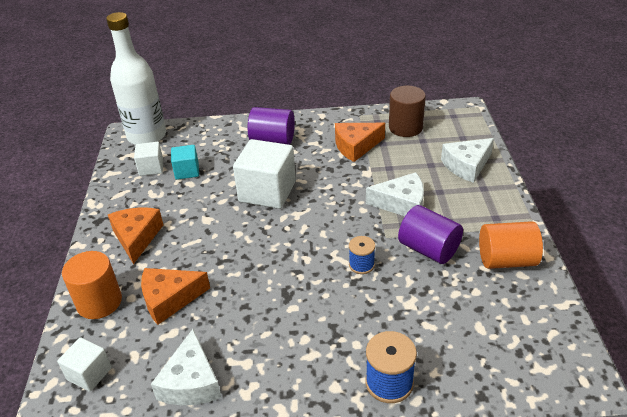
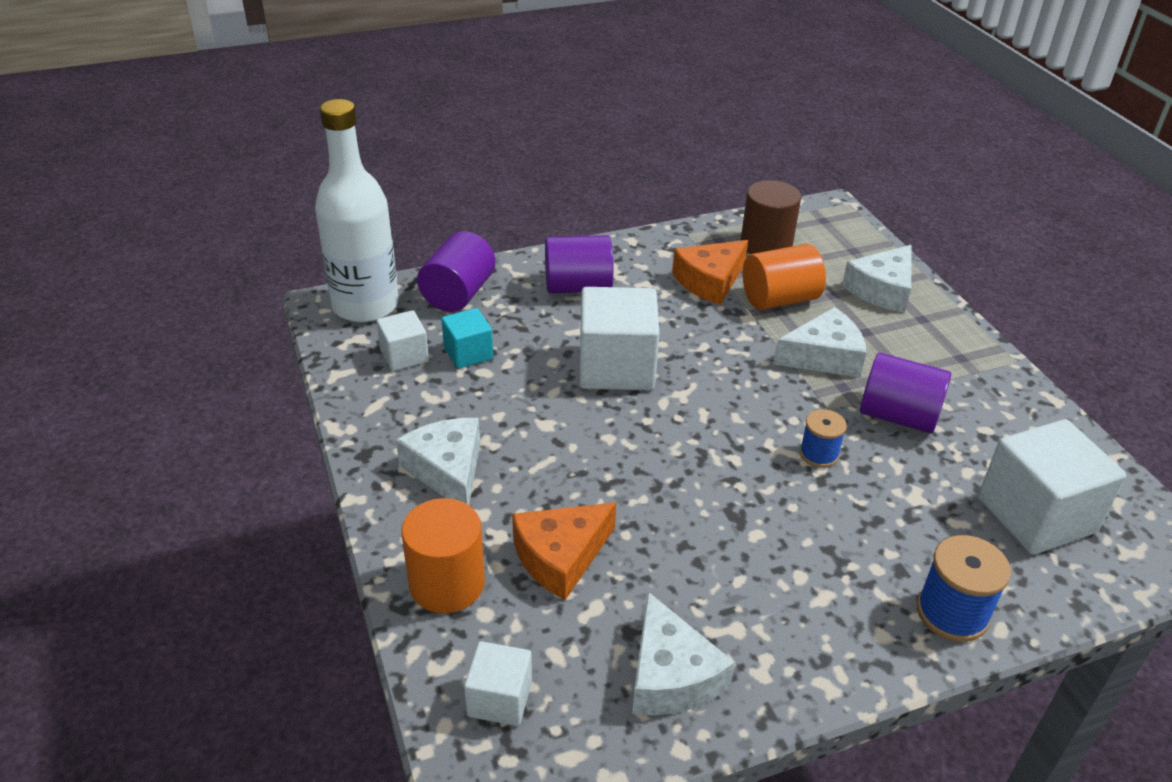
camera: 20 degrees left, 0 degrees up
(137, 237) = (447, 470): orange cheese -> white cheese
(201, 136) = (458, 294): none -> purple cylinder
(486, 331) = (1035, 515): none -> white cube
(506, 260) = (1007, 414): orange cylinder -> orange cylinder (779, 299)

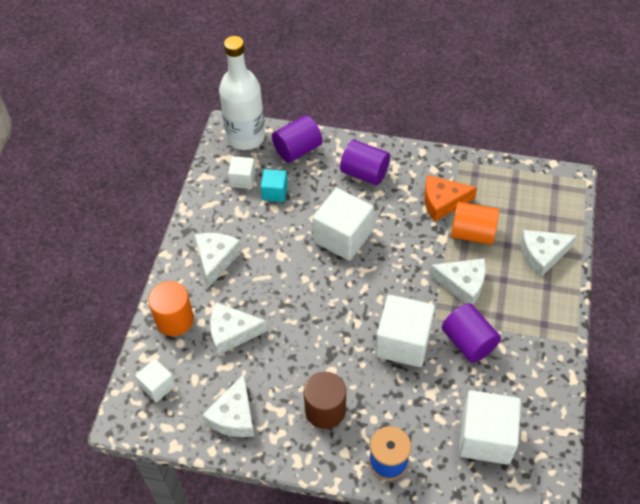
camera: 35 degrees right, 15 degrees up
(560, 557) = (232, 332): orange cheese -> white cheese
(766, 245) = (500, 190): brown cylinder -> brown cylinder (325, 410)
(819, 454) = (403, 342): blue spool -> white cube

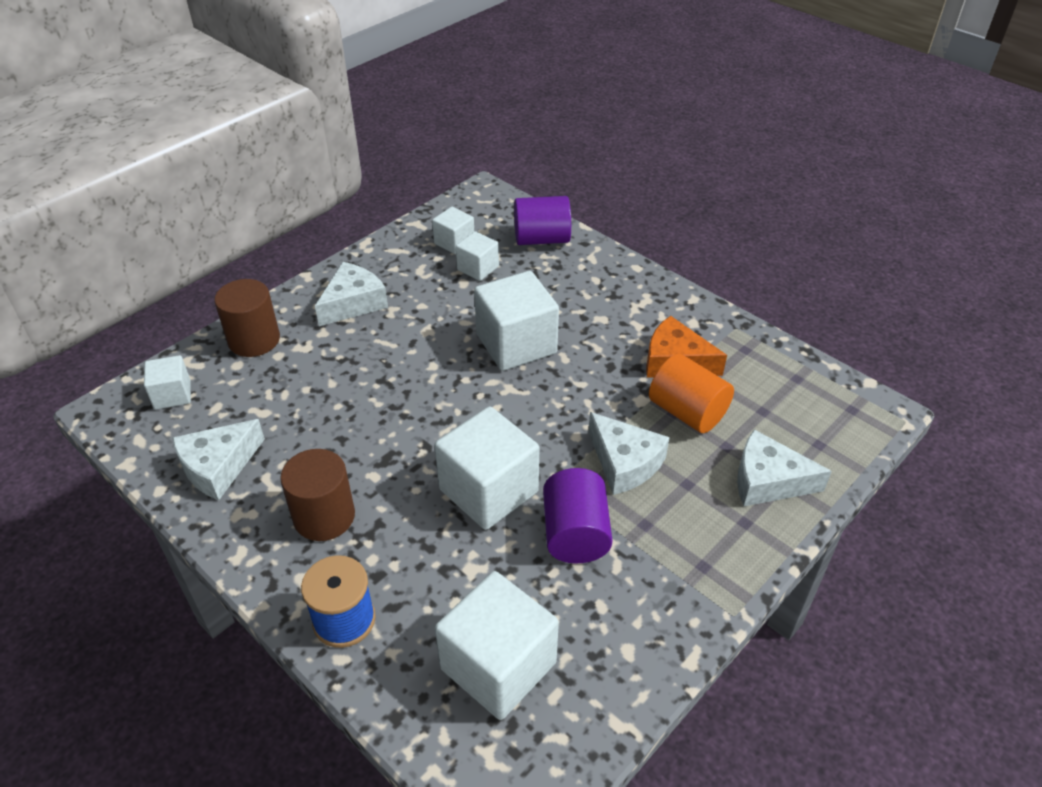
camera: 30 degrees right, 10 degrees down
(174, 319) = (254, 340): orange cylinder -> brown cylinder
(232, 332) = (300, 381): white cheese -> none
(246, 137) = (494, 206): white bottle -> none
(274, 192) = (478, 268): turquoise cube -> white cube
(364, 173) = (601, 292): purple cylinder -> none

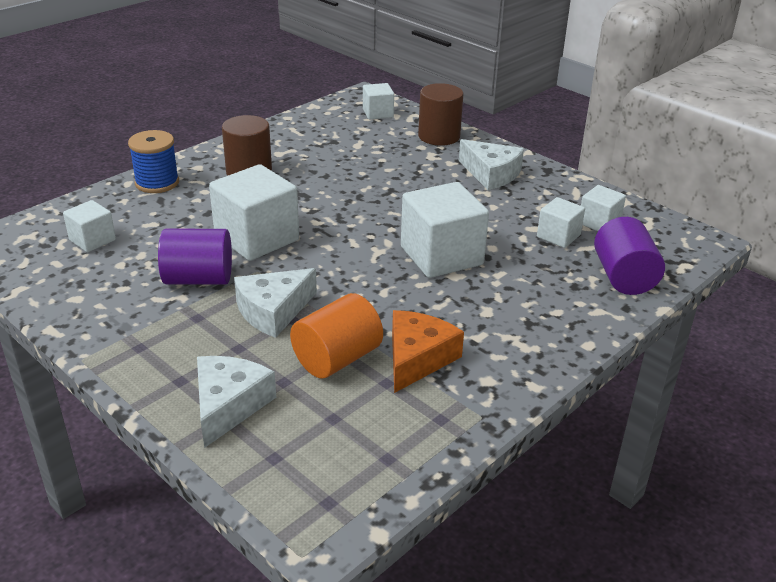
camera: 90 degrees right, 10 degrees down
(218, 467) = (304, 133): white cheese -> none
(498, 665) = (92, 240): white cube -> white cube, size x0.54

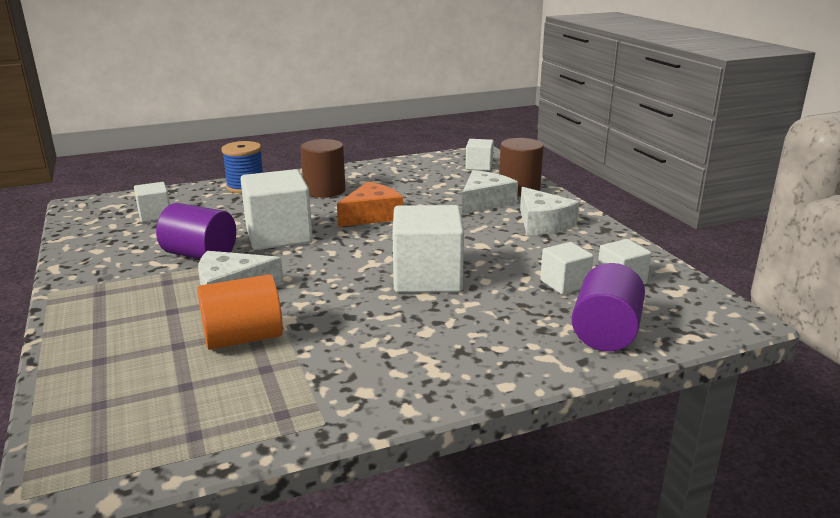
camera: 25 degrees right, 10 degrees down
(229, 405) = (113, 352): white cheese -> white cheese (485, 202)
(417, 358) = (316, 355): orange cheese -> orange cheese (372, 215)

